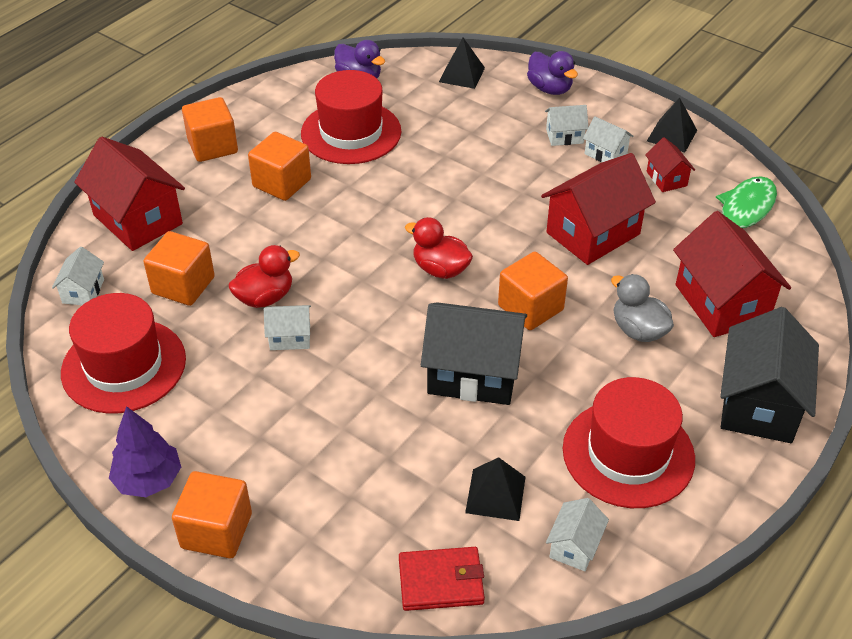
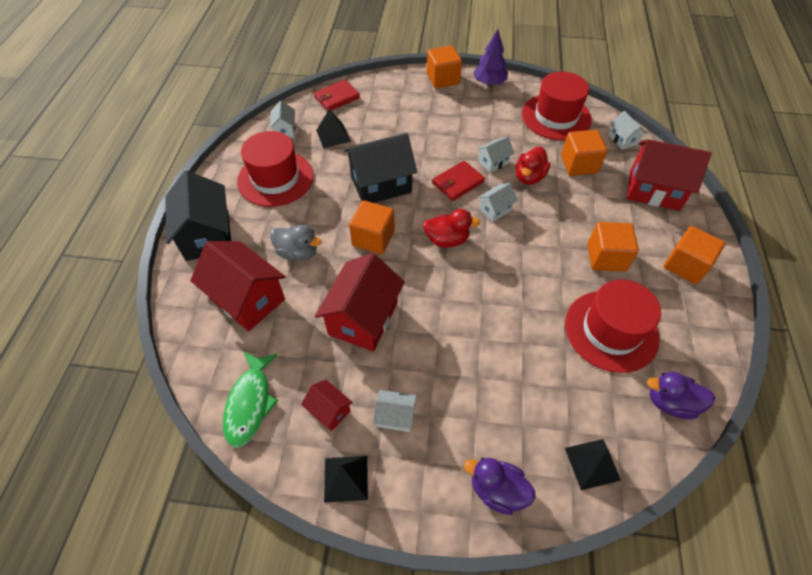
camera: 150 degrees right, 10 degrees up
(365, 330) = (458, 183): none -> red wallet
(564, 136) = (442, 421): white house -> white house (495, 210)

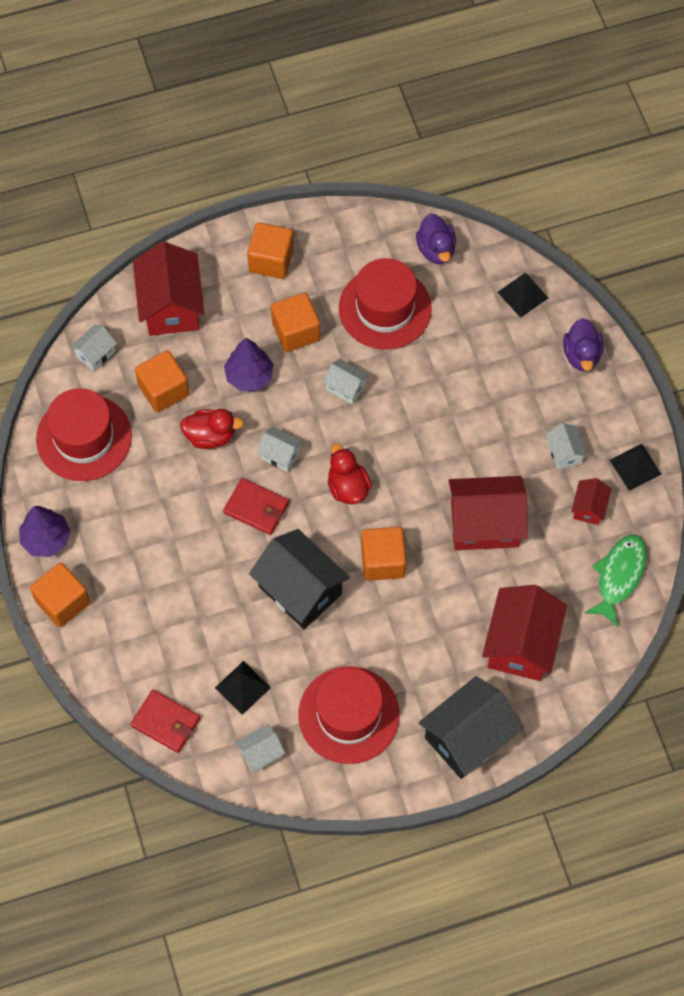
camera: 115 degrees left, 10 degrees up
(250, 403) = (619, 576): green fish -> green fish turned 45 degrees counterclockwise
(297, 252) = (441, 628): grey duck -> none
(493, 162) = (203, 482): white house -> white house (346, 387)
(573, 214) = (249, 376): none -> purple tree

